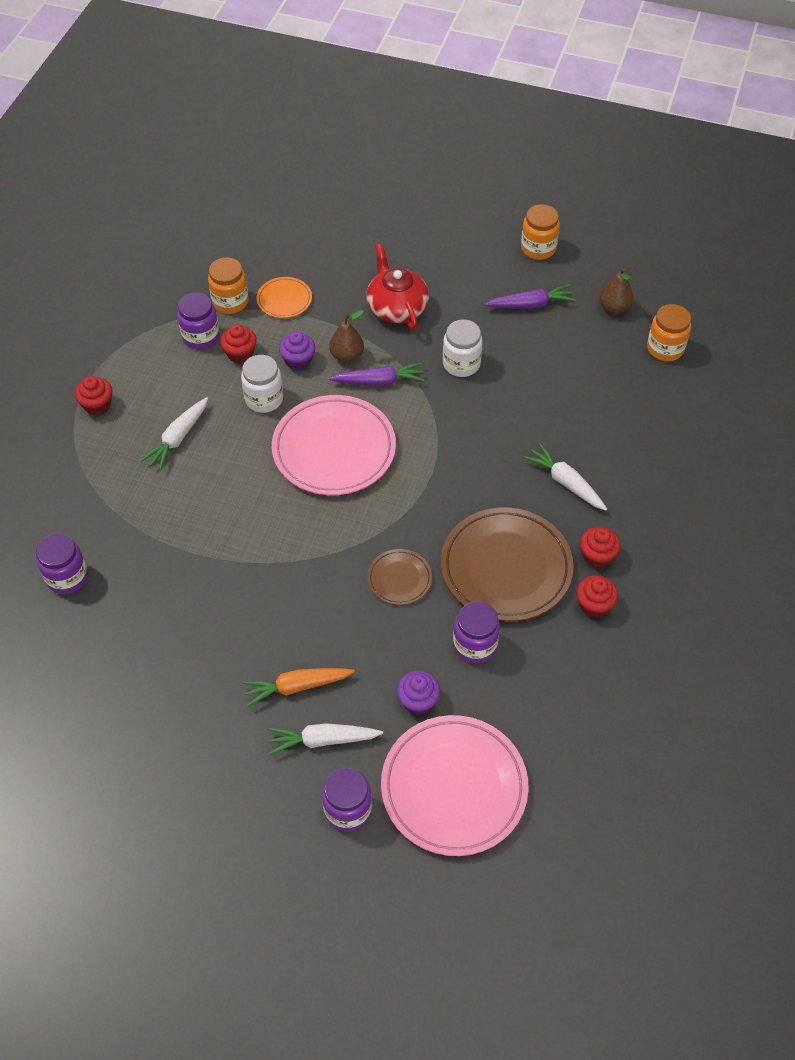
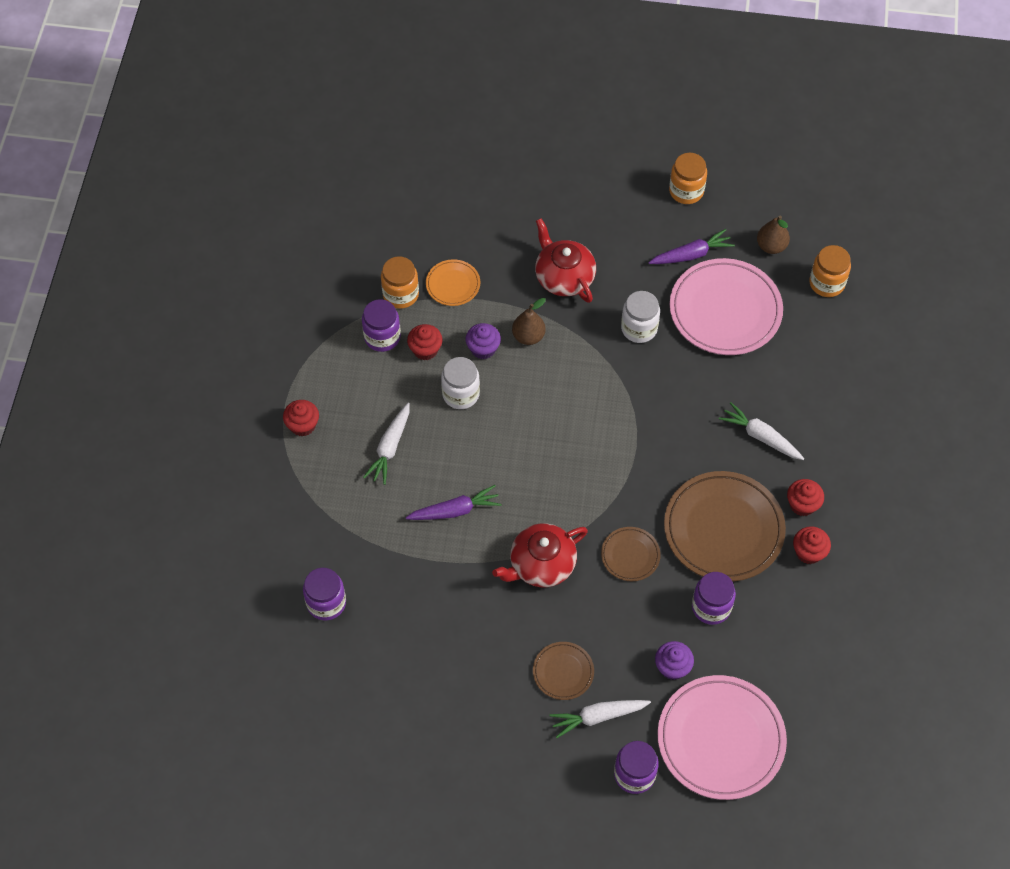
camera: 10 degrees left, 5 degrees up
(297, 686) = (563, 672): orange carrot -> brown plate
(302, 573) = (541, 564): none -> red teapot
(334, 449) = (540, 436): pink plate -> pink plate (725, 310)
(379, 381) = (565, 359): purple carrot -> purple carrot (455, 510)

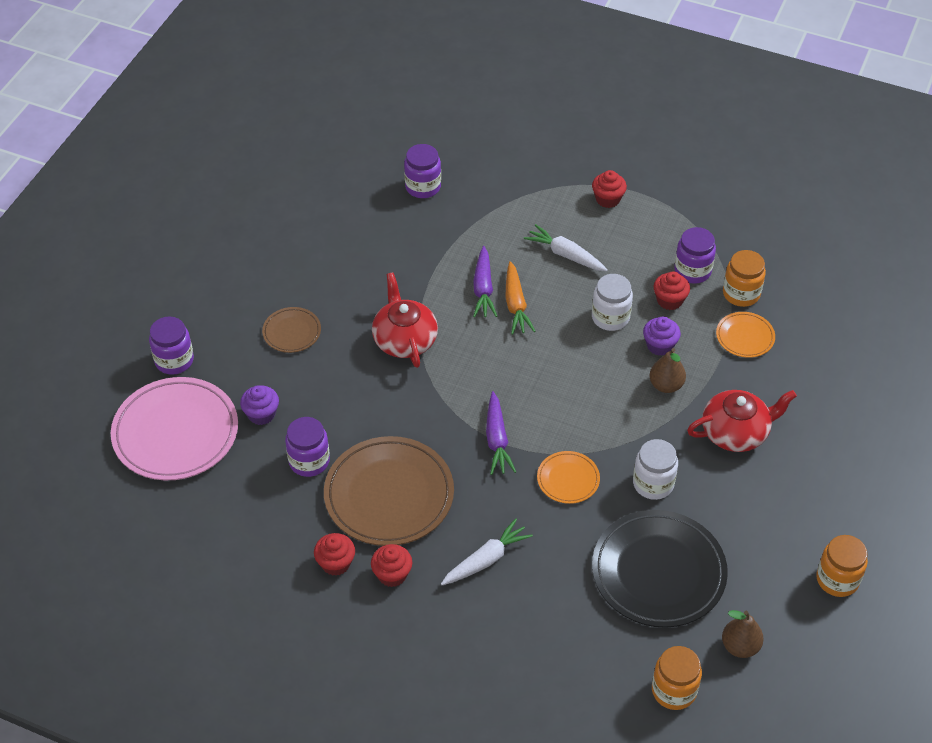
camera: 105 degrees right, 10 degrees down
(467, 477) = (515, 304): none -> orange carrot
(598, 717) = (239, 347): white carrot -> none
(630, 555) = (388, 410): brown plate -> none
(657, 392) = (568, 479): none -> orange plate
(691, 254) = (743, 560): purple carrot -> purple carrot (497, 439)
(725, 310) = (658, 572): pink plate -> black plate

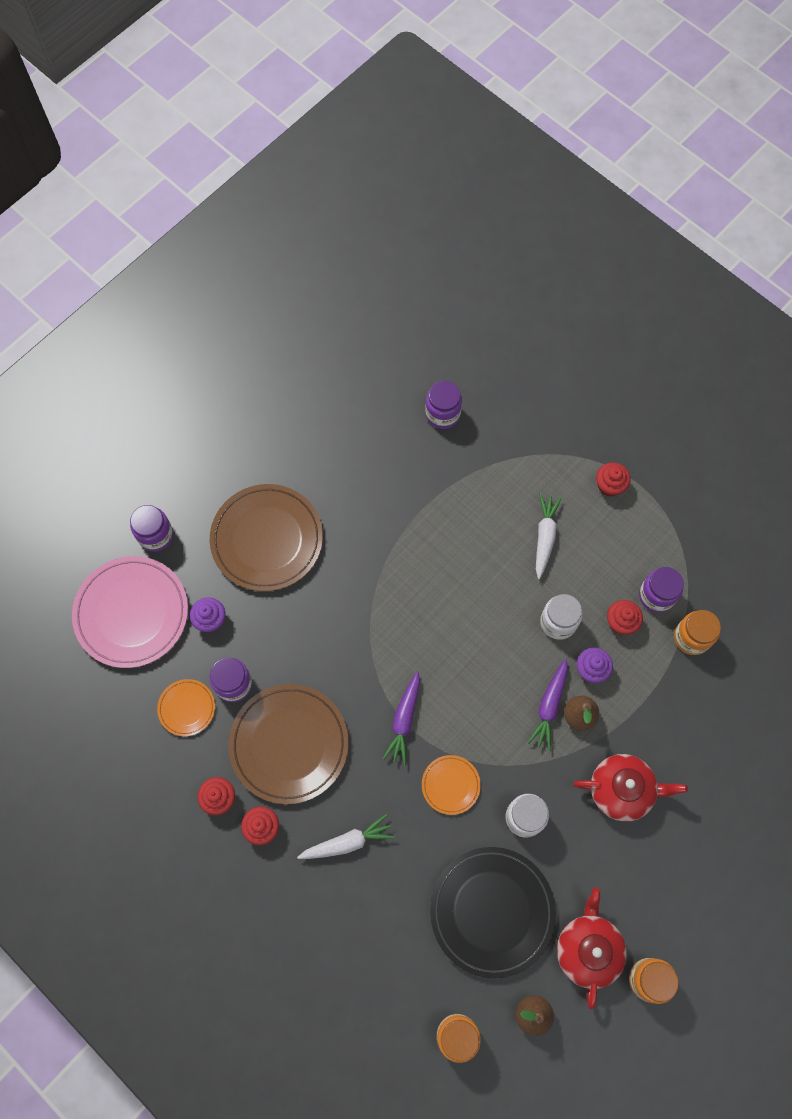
camera: 20 degrees right, 20 degrees up
(292, 332) = (267, 539): brown plate -> brown plate, size x2.05
(404, 340) = (363, 582): red teapot -> red teapot (588, 949)
(483, 288) = (454, 549): purple carrot -> purple carrot (549, 706)
(515, 304) = (477, 577): orange carrot -> none
(565, 255) = (544, 537): white carrot -> white carrot turned 45 degrees clockwise
(745, 337) = (674, 687): orange plate -> orange plate (187, 708)

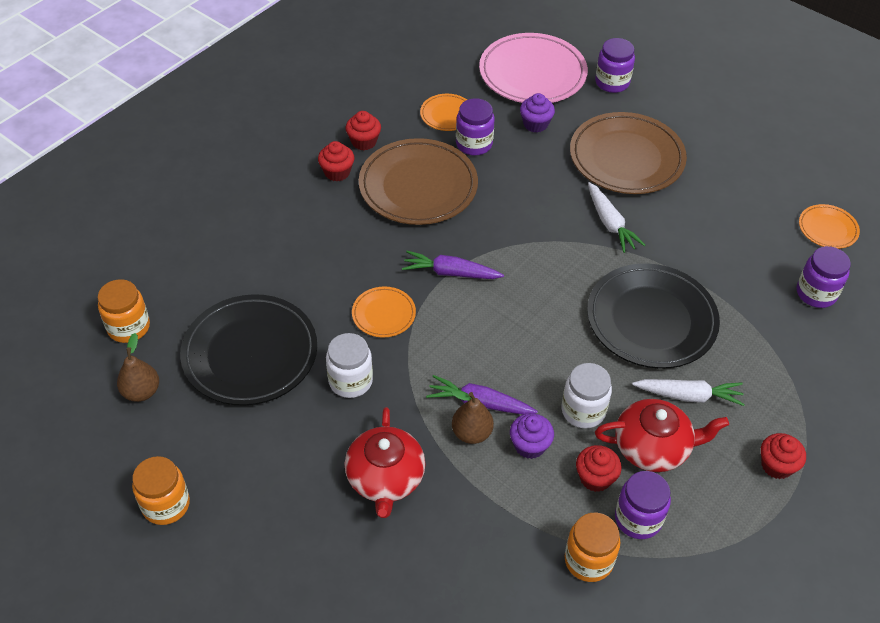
camera: 85 degrees right, 20 degrees down
(347, 842) = (323, 234): white carrot -> white carrot (610, 223)
(370, 386) = (827, 229): none -> orange plate
(466, 552) = (651, 320): none -> black plate
(588, 949) = (204, 443): red teapot -> red teapot (653, 447)

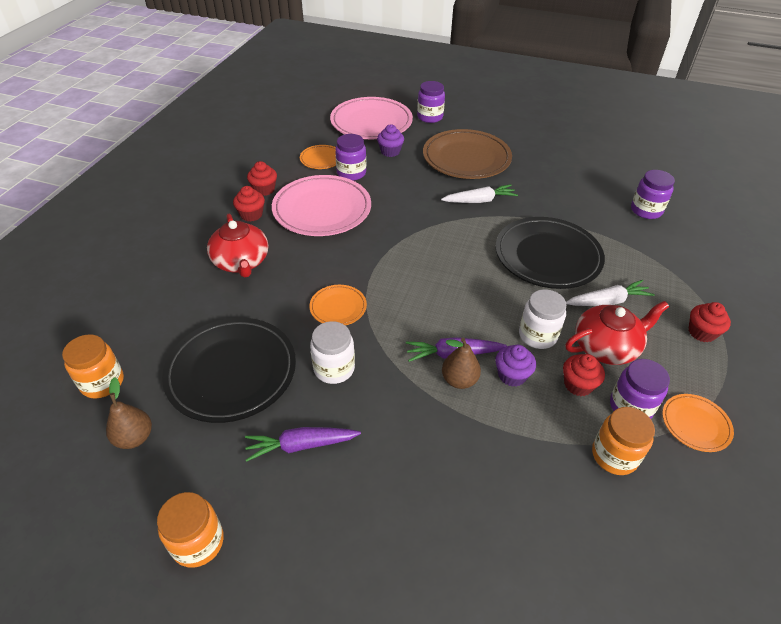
camera: 20 degrees left, 5 degrees down
(385, 478) = (404, 443): red teapot -> red teapot (241, 262)
(418, 186) = (322, 209): brown plate -> pink plate
(451, 273) = (378, 263): purple carrot -> purple carrot (301, 445)
(610, 223) = (479, 201): white carrot -> white carrot turned 60 degrees counterclockwise
(827, 229) = (625, 170): orange plate -> orange plate (695, 424)

